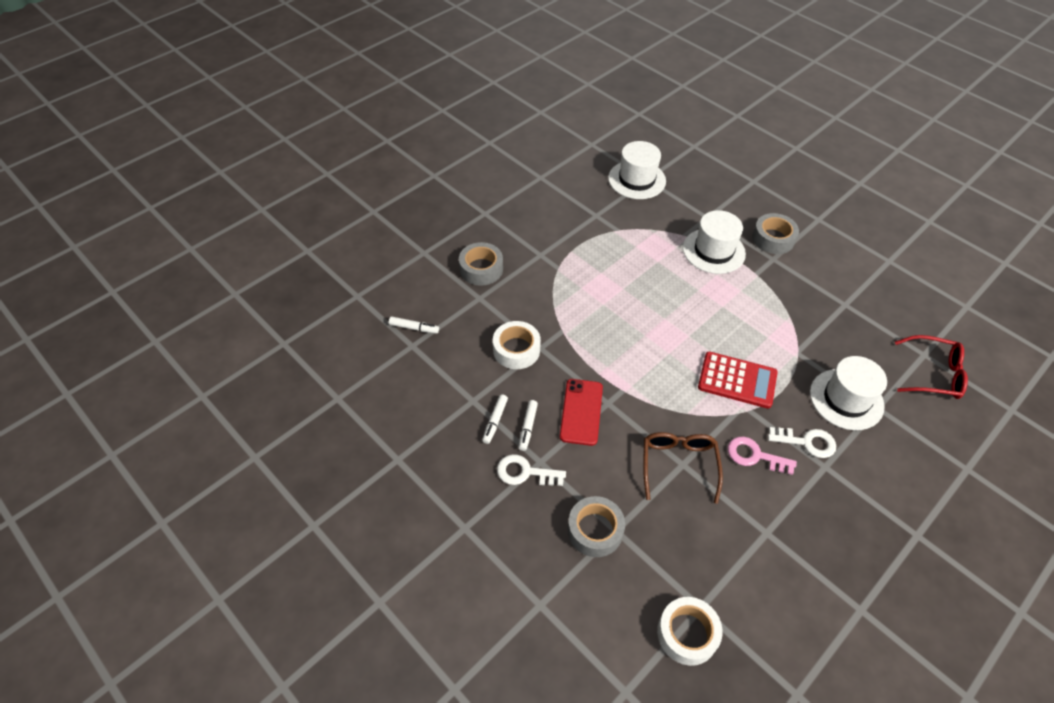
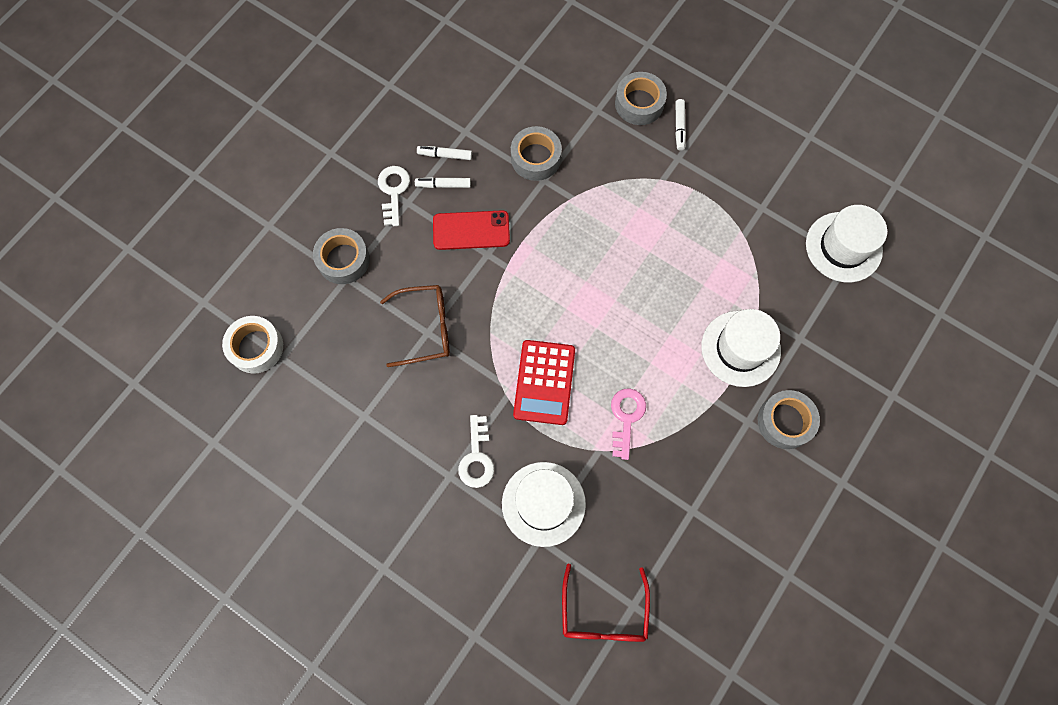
camera: 80 degrees right, 20 degrees up
(414, 328) = (542, 60): white marker -> white marker (679, 127)
(516, 350) = (535, 158): white tape -> grey tape
(755, 456) = (449, 403): pink key -> pink key (626, 417)

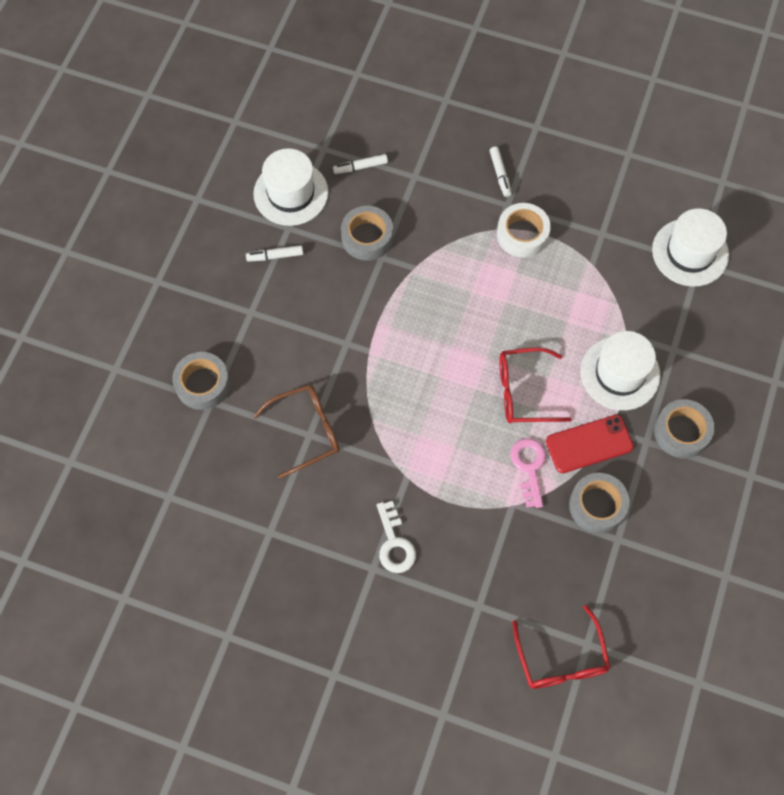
camera: 15 degrees left, 5 degrees down
(256, 347) = (139, 493): white tape -> white tape (522, 234)
(393, 191) = (233, 304): white key -> none
(443, 185) = (282, 286): white marker -> white marker (360, 167)
(471, 230) = (323, 324): red phone -> red phone (589, 444)
(543, 504) = (473, 570): white hat -> white hat (291, 193)
(544, 382) = (439, 454): red calculator -> none
(639, 103) = (454, 160): grey tape -> grey tape (597, 506)
(641, 342) = (523, 391): none -> red glasses

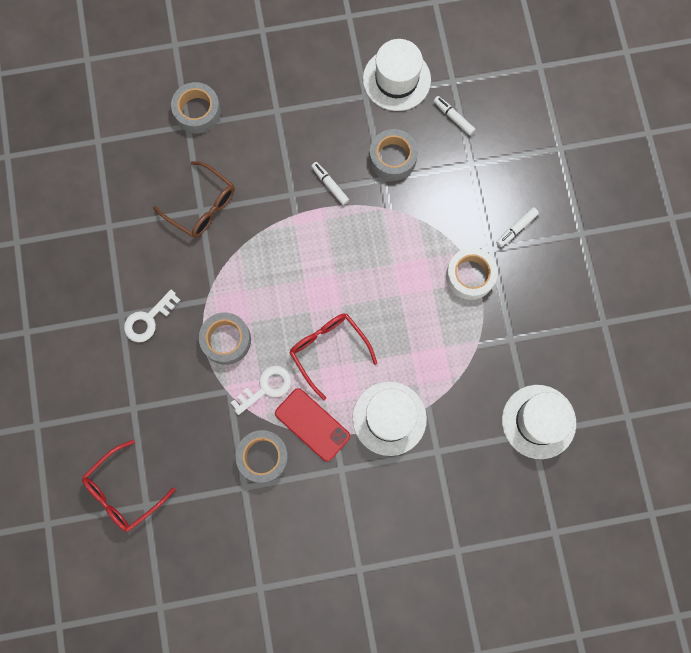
camera: 60 degrees right, 10 degrees up
(275, 256) = (334, 100): white marker -> white marker (330, 185)
(529, 467) = (266, 387): pink key -> white key
(681, 432) = (365, 494): grey tape -> grey tape (226, 340)

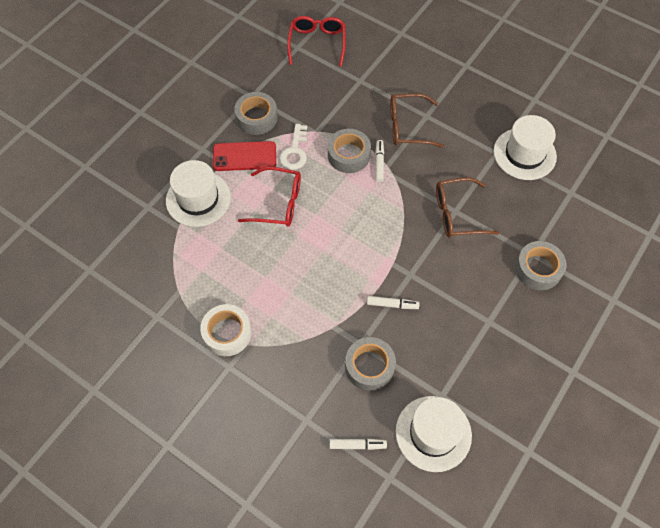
camera: 135 degrees right, 15 degrees down
(148, 320) = (407, 126): white key -> brown glasses
(516, 228) = (223, 400): white marker -> white marker (379, 163)
(538, 421) = (90, 280): white hat -> white hat (524, 154)

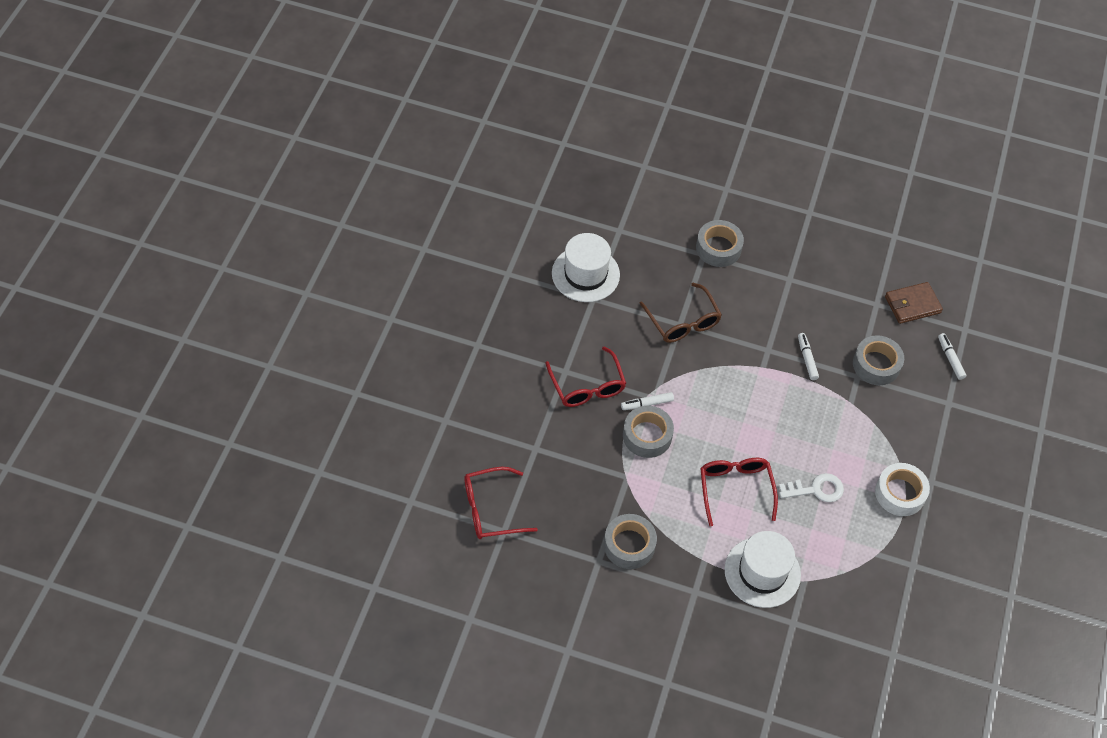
camera: 110 degrees left, 5 degrees down
(244, 156) = (688, 541): red phone -> none
(295, 151) = (662, 491): white key -> white key (816, 489)
(407, 126) = (587, 386): brown glasses -> red glasses
(433, 433) = (912, 305): white hat -> brown wallet

